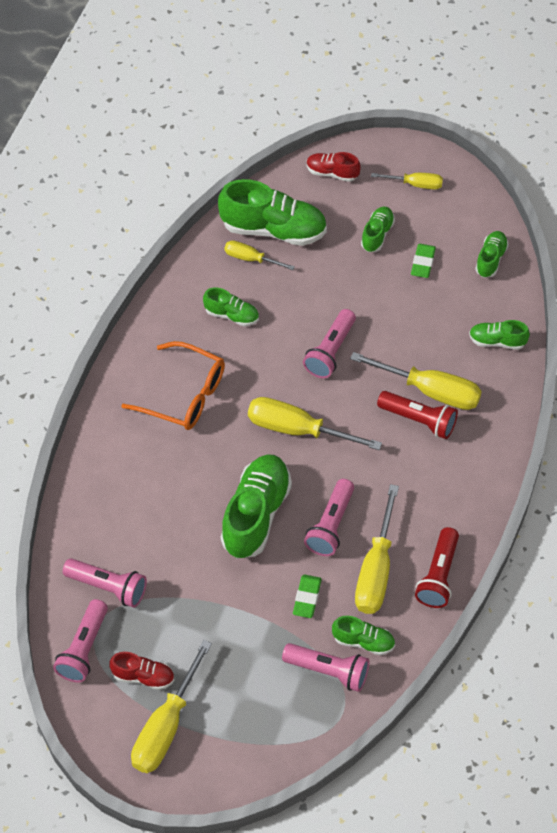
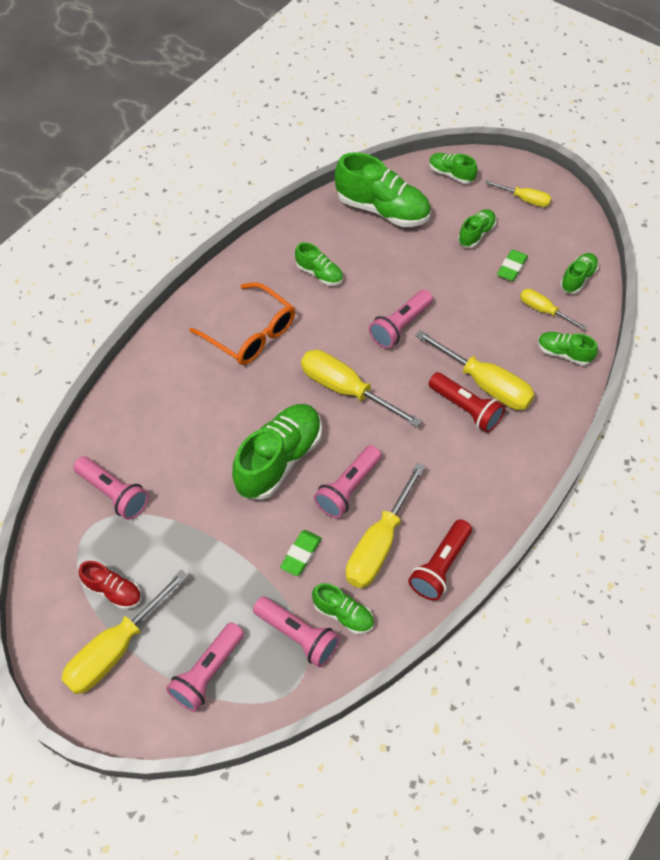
camera: 15 degrees right, 0 degrees up
(84, 648) = (68, 547): pink flashlight -> pink flashlight (208, 673)
(251, 259) = (353, 230): yellow screwdriver -> yellow screwdriver (544, 311)
(332, 173) = (451, 174): red shoe -> green shoe

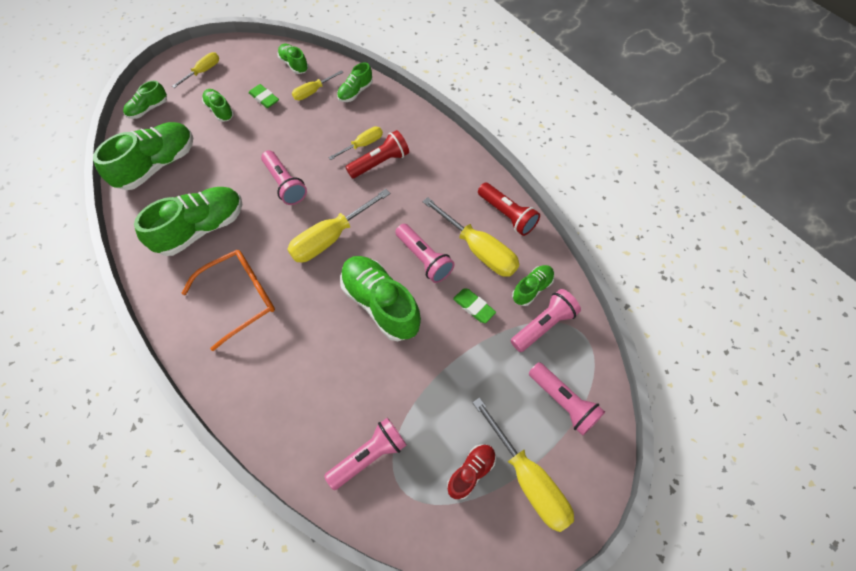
camera: 75 degrees left, 5 degrees up
(319, 274) = (201, 228): green shoe -> green shoe, size x1.92
(484, 384) = (362, 145): yellow screwdriver -> yellow screwdriver, size x0.56

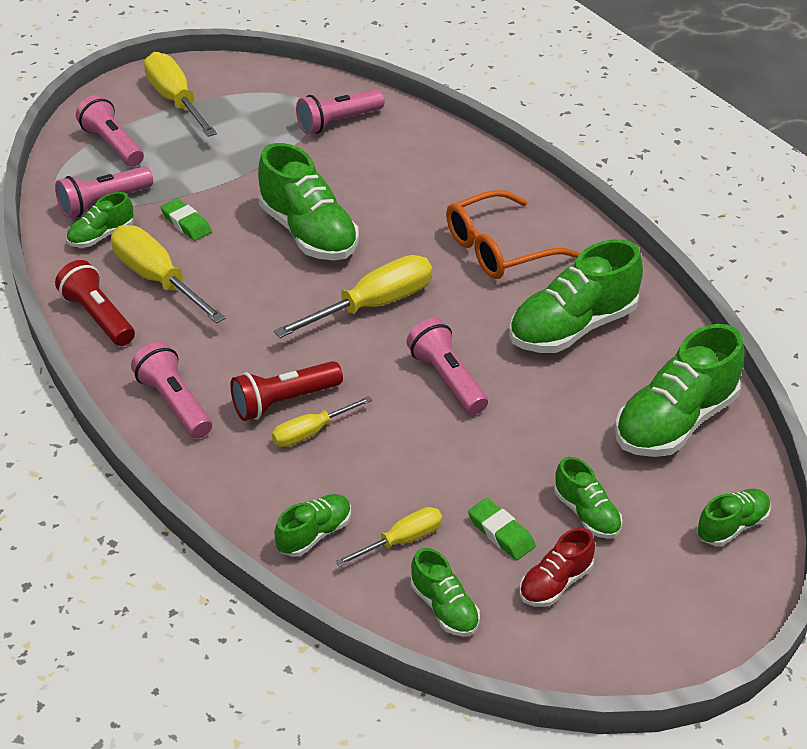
camera: 175 degrees left, 20 degrees down
(203, 72) = (644, 604): yellow screwdriver -> none
(424, 258) = (239, 274): pink flashlight -> pink flashlight (174, 403)
(471, 472) = (233, 107): red shoe -> red shoe (555, 583)

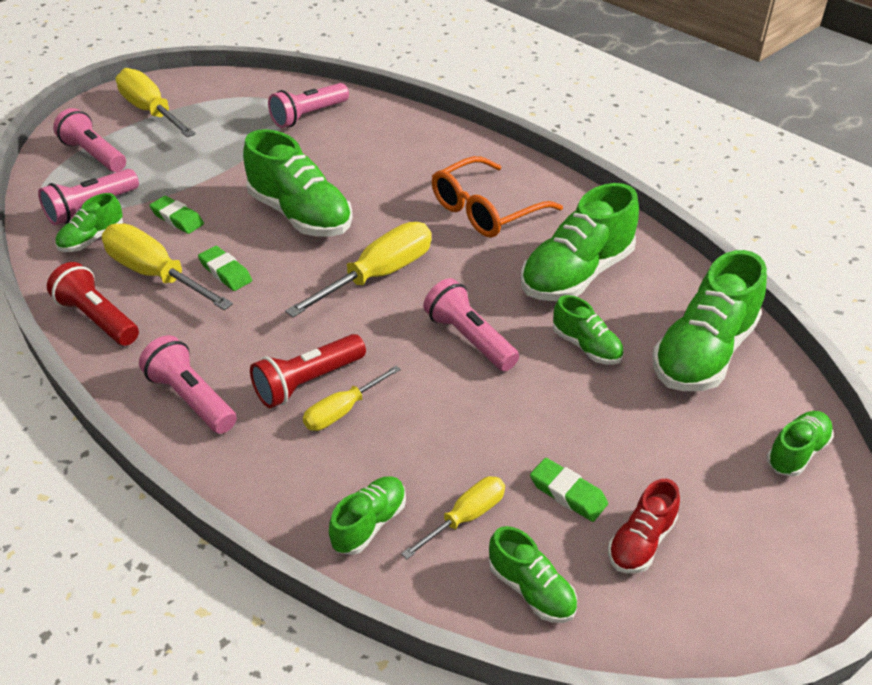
camera: 10 degrees left, 0 degrees up
(225, 285) = (225, 272): none -> green eraser
(586, 514) = (649, 459): green shoe -> green shoe (586, 346)

